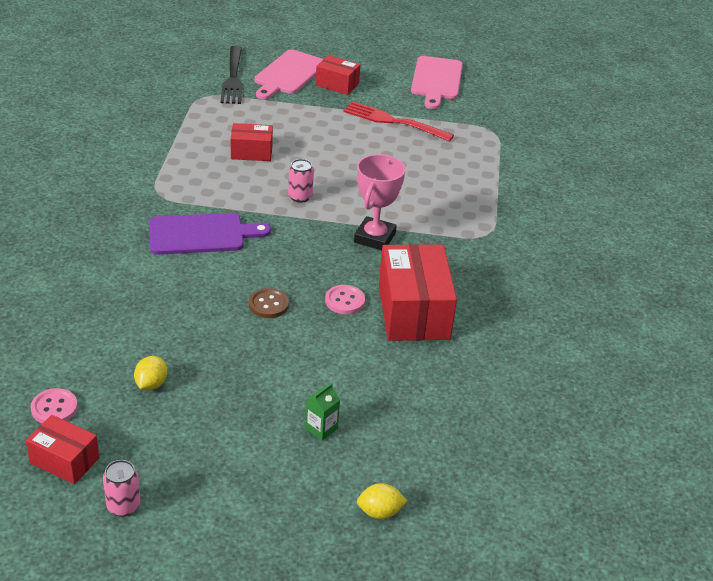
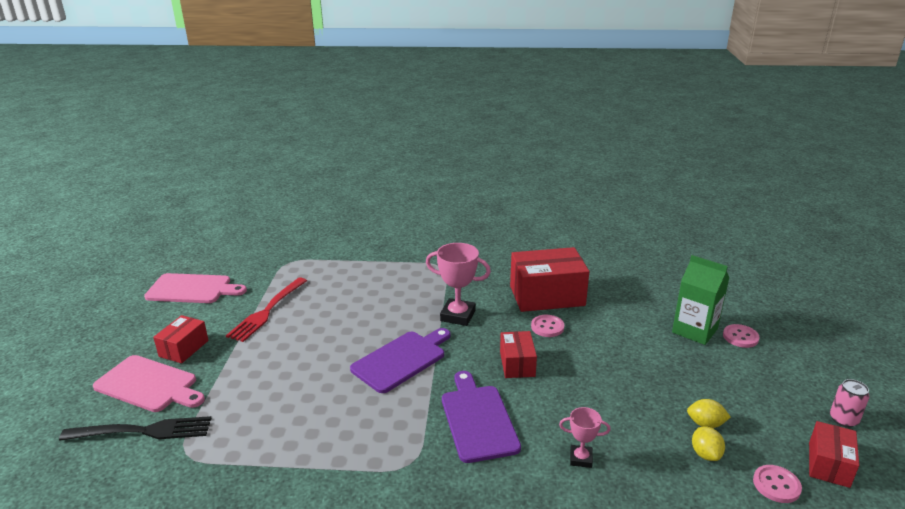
camera: 90 degrees left, 10 degrees down
(132, 287) = (581, 459): none -> pink trophy
(251, 152) = (320, 399): red box -> red box (517, 364)
(268, 304) = (569, 366): brown button -> none
(300, 197) = (401, 360): pink can -> purple cutting board
(300, 470) = (740, 337): none -> pink button
(321, 428) = (694, 330): green carton -> green carton, size x1.99
(380, 512) = (750, 304): yellow lemon -> yellow lemon (705, 454)

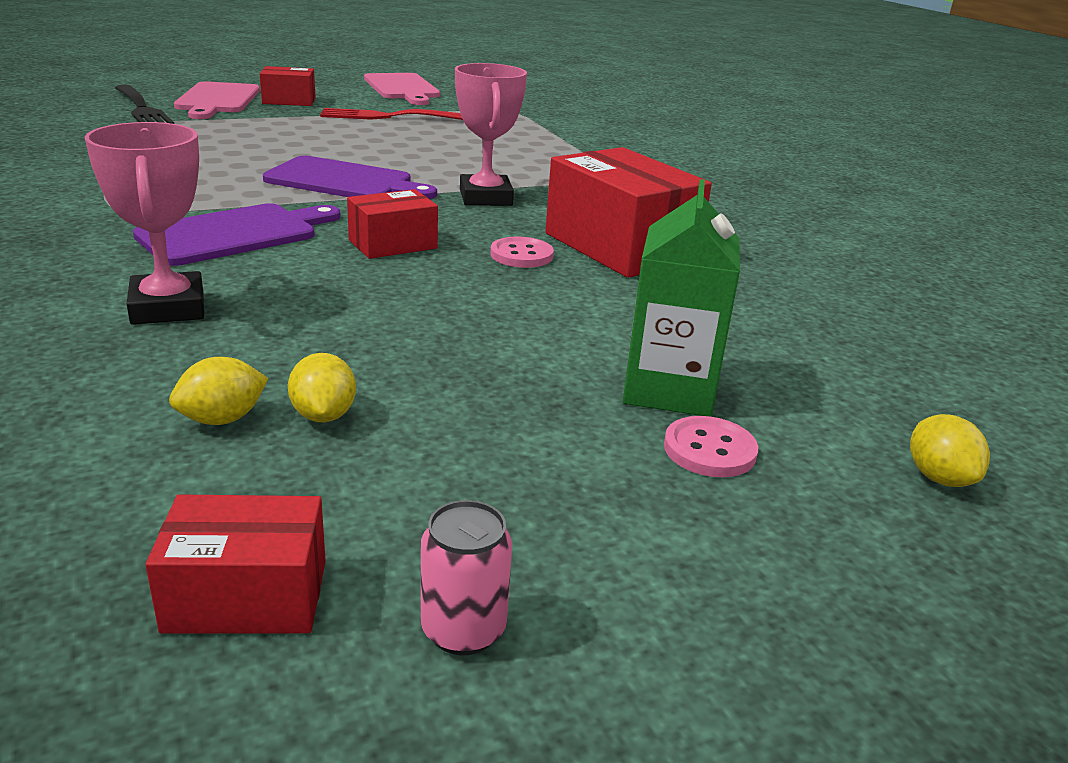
camera: 60 degrees right, 0 degrees up
(581, 459) = (168, 308): pink trophy -> pink trophy, size x1.75
(761, 299) = (939, 478): none -> yellow lemon
(776, 485) = (144, 510): pink button -> none

